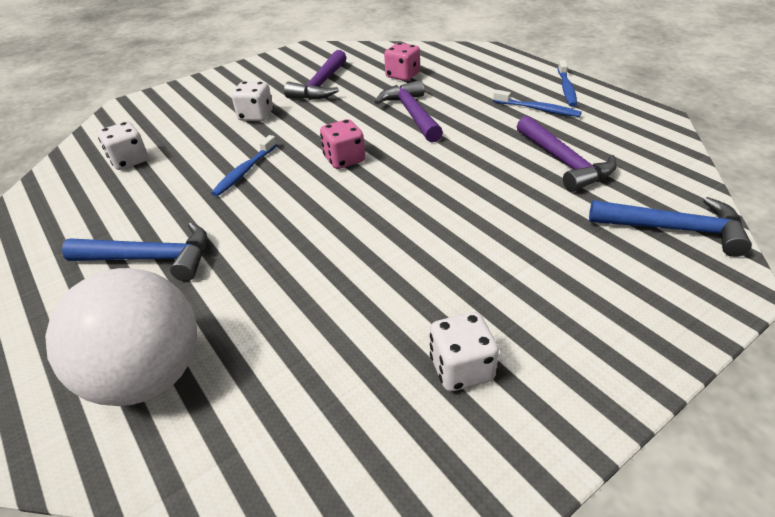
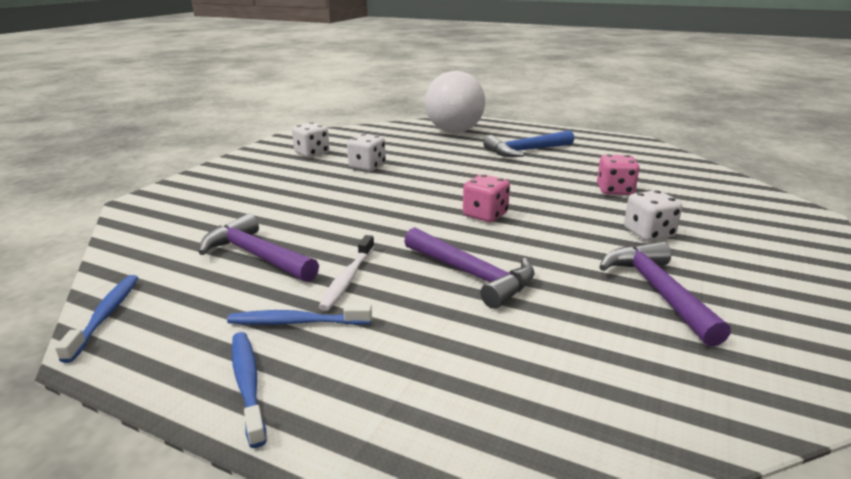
camera: 150 degrees right, 15 degrees down
(129, 161) = (664, 180): white dice -> white dice (367, 167)
(245, 171) = (556, 192): blue toothbrush -> blue toothbrush (106, 315)
(402, 75) = (566, 343): pink dice -> pink dice (615, 190)
(496, 128) = (348, 278): none -> white toothbrush
(674, 229) = (162, 223): blue hammer -> none

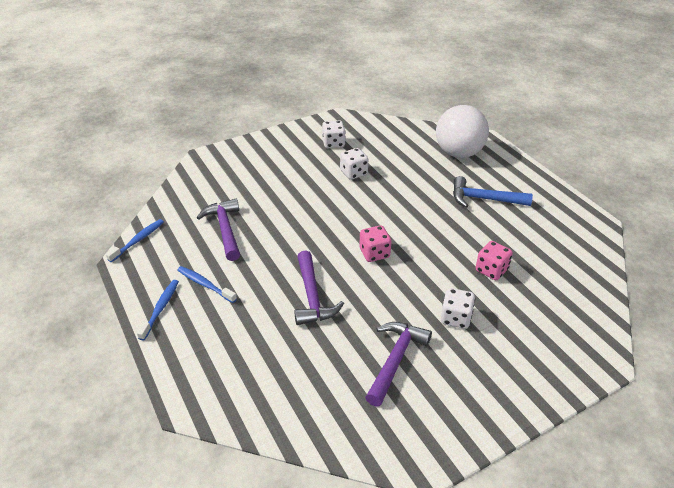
camera: 35 degrees right, 15 degrees up
(348, 278) = (251, 268): white toothbrush -> none

